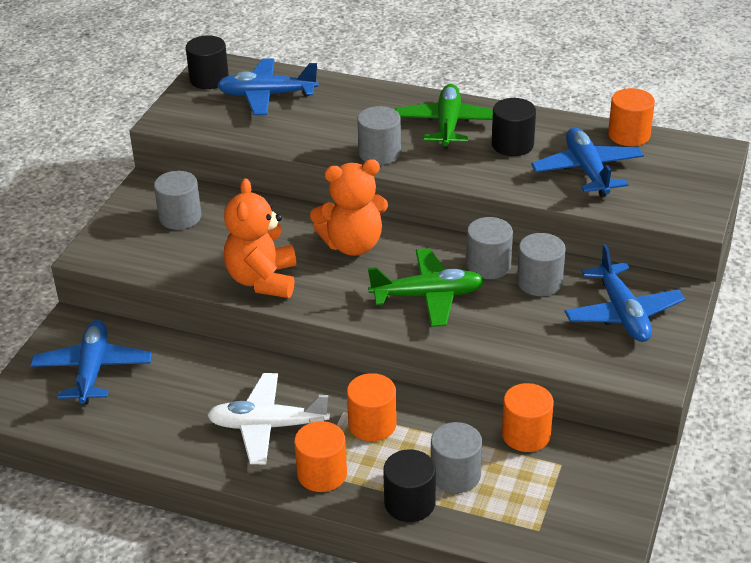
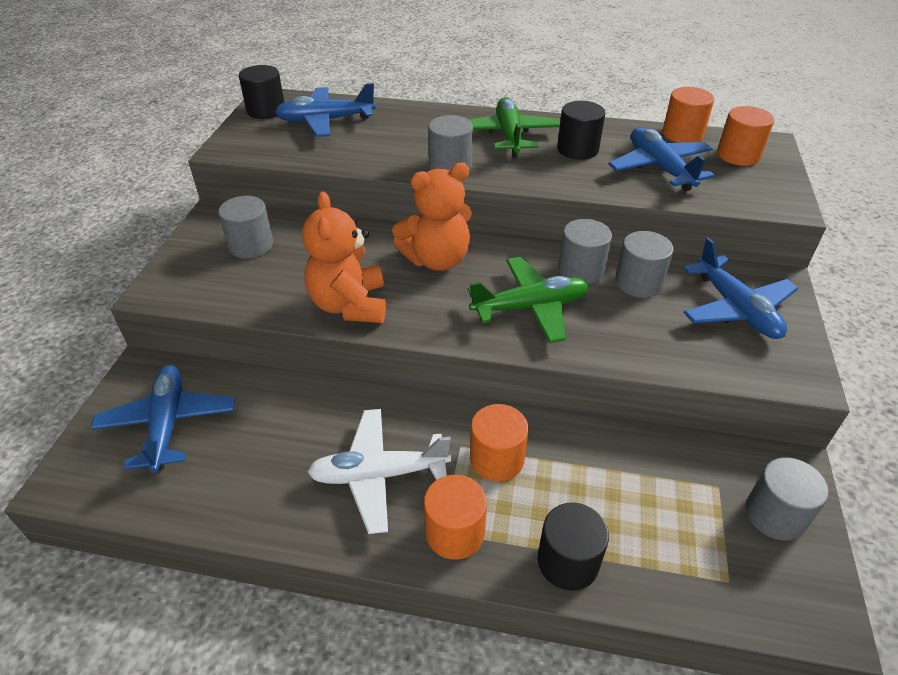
camera: 10 degrees left, 5 degrees up
(455, 475) = (608, 515): grey cylinder -> grey cylinder (775, 514)
(526, 435) = (667, 453): orange cylinder -> orange cylinder (738, 155)

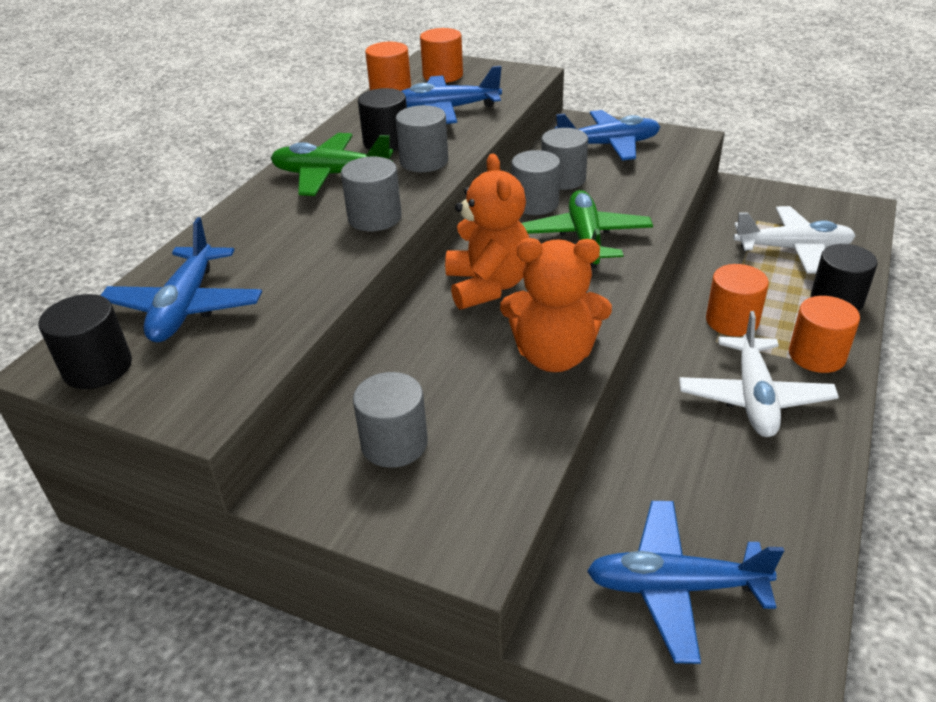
camera: 75 degrees left, 5 degrees down
(664, 522) = (793, 249): none -> white plane
(775, 514) = (781, 204): grey cylinder -> grey cylinder (424, 161)

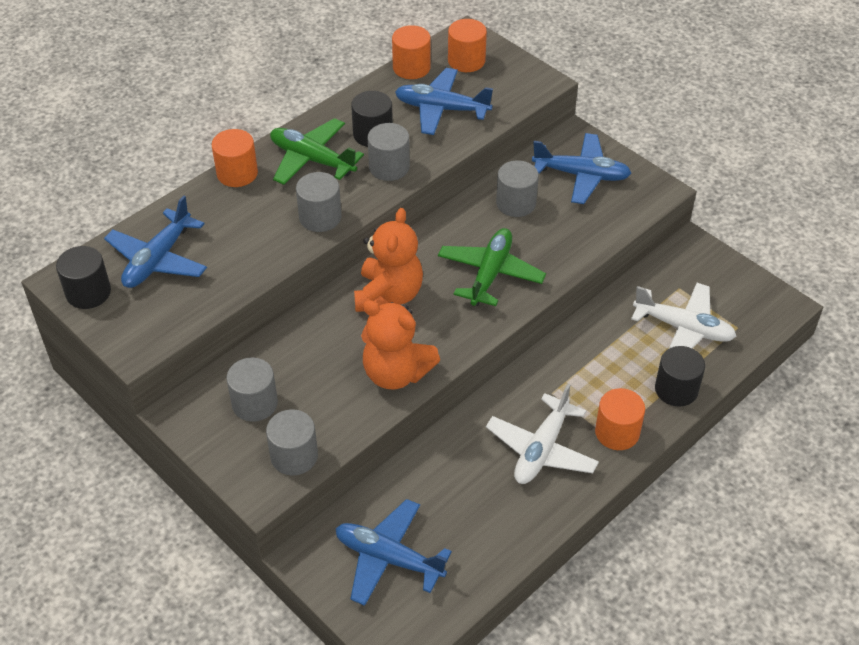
camera: 20 degrees right, 10 degrees up
(535, 203) = (475, 223): grey cylinder -> grey cylinder (294, 456)
(732, 321) = (577, 379): orange cylinder -> orange cylinder (237, 173)

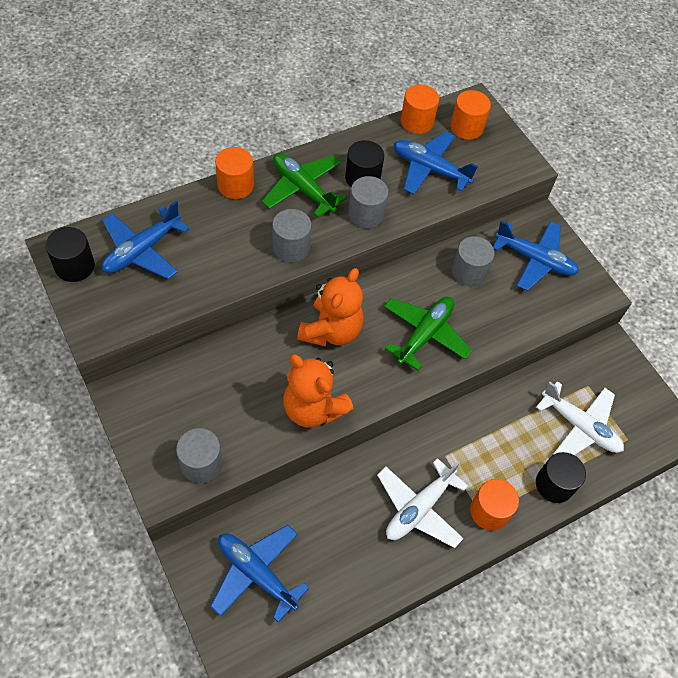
camera: 10 degrees right, 10 degrees up
(254, 403) = (185, 403): grey cylinder -> none

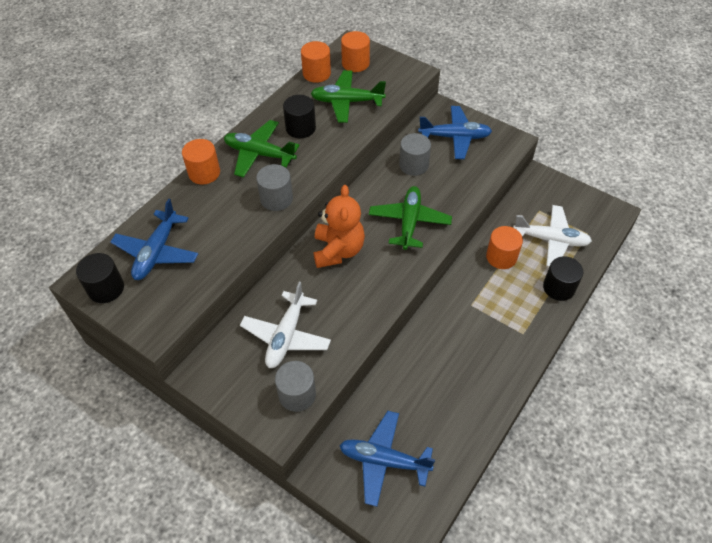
camera: 20 degrees left, 5 degrees down
(313, 408) = (359, 312): orange teddy bear -> none
(366, 214) = (319, 152): grey cylinder -> none
(419, 508) = (475, 351): white plane -> white plane (286, 336)
(430, 169) = (347, 102): blue plane -> green plane
(489, 511) = (526, 328): orange cylinder -> orange cylinder (501, 257)

